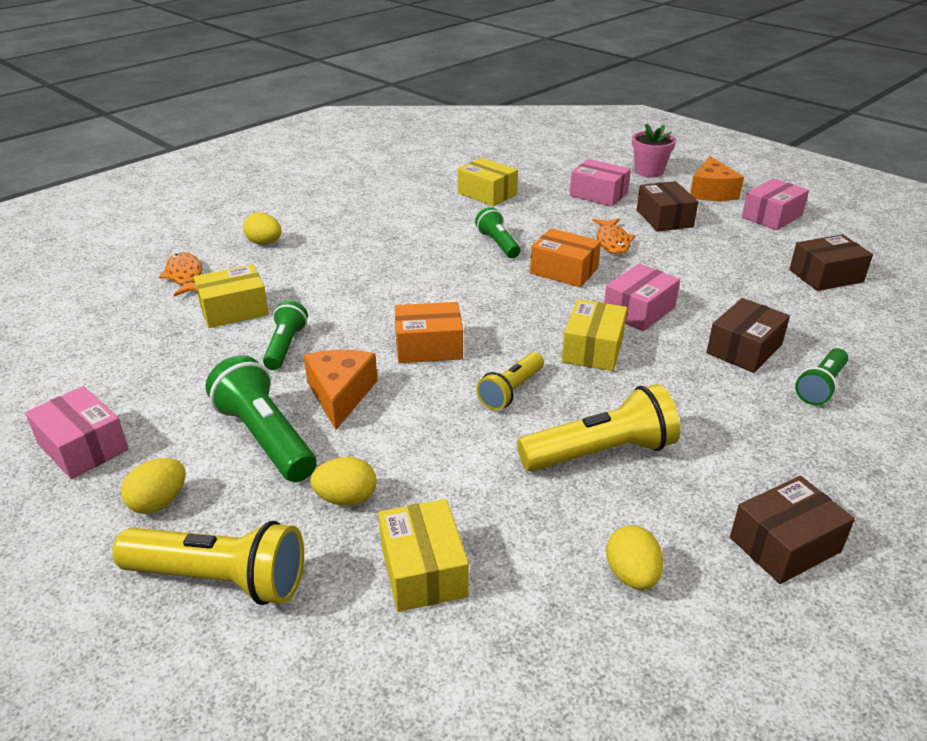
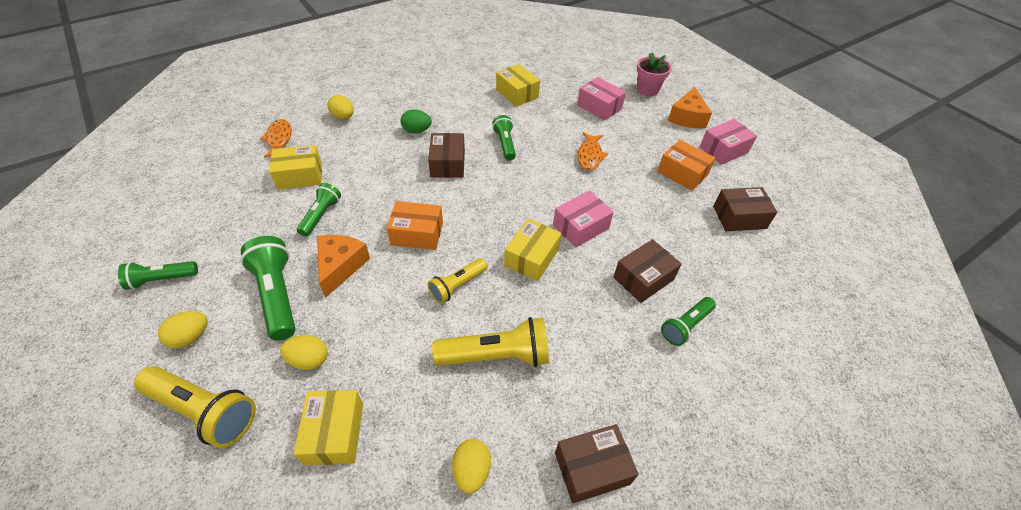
camera: 10 degrees right, 15 degrees up
(83, 447) = (161, 279): pink box -> green flashlight
(373, 245) = (417, 131): none -> green egg
(564, 271) = (542, 178): orange box -> orange box (682, 173)
(664, 218) = (639, 139): brown box -> brown box (447, 164)

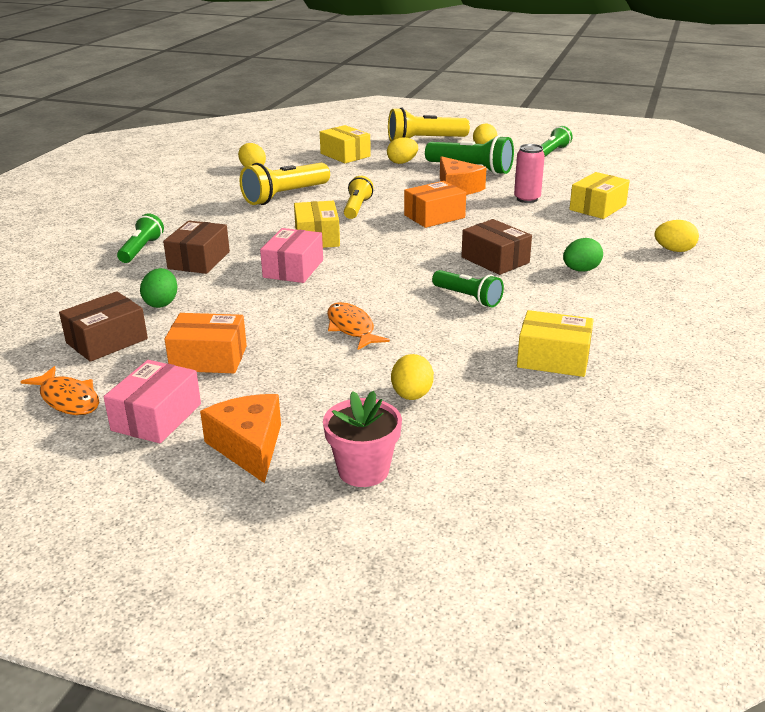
camera: 145 degrees right, 20 degrees down
(279, 139) = (677, 217): orange fish -> orange fish (68, 399)
(321, 215) = (527, 199): green flashlight -> pink can
(592, 468) = (179, 187): brown box -> none
(599, 107) = (411, 395): pink box -> yellow egg
(692, 237) = (161, 303): none -> green egg

